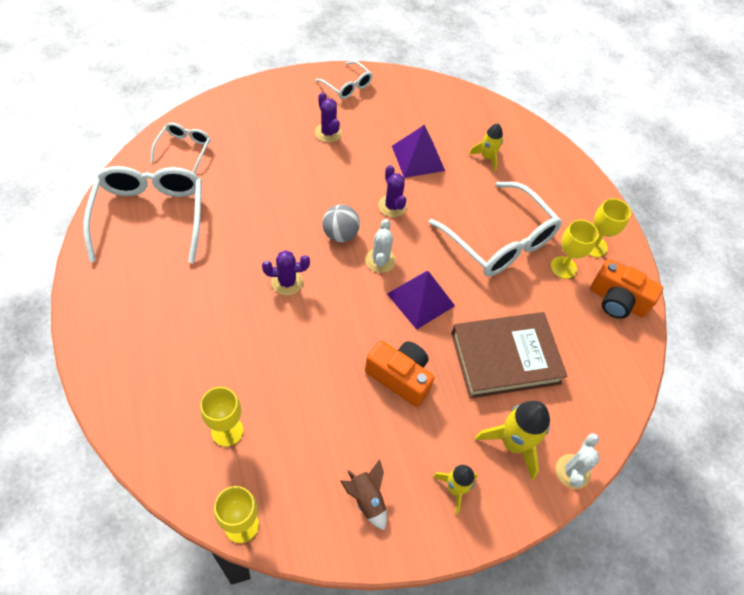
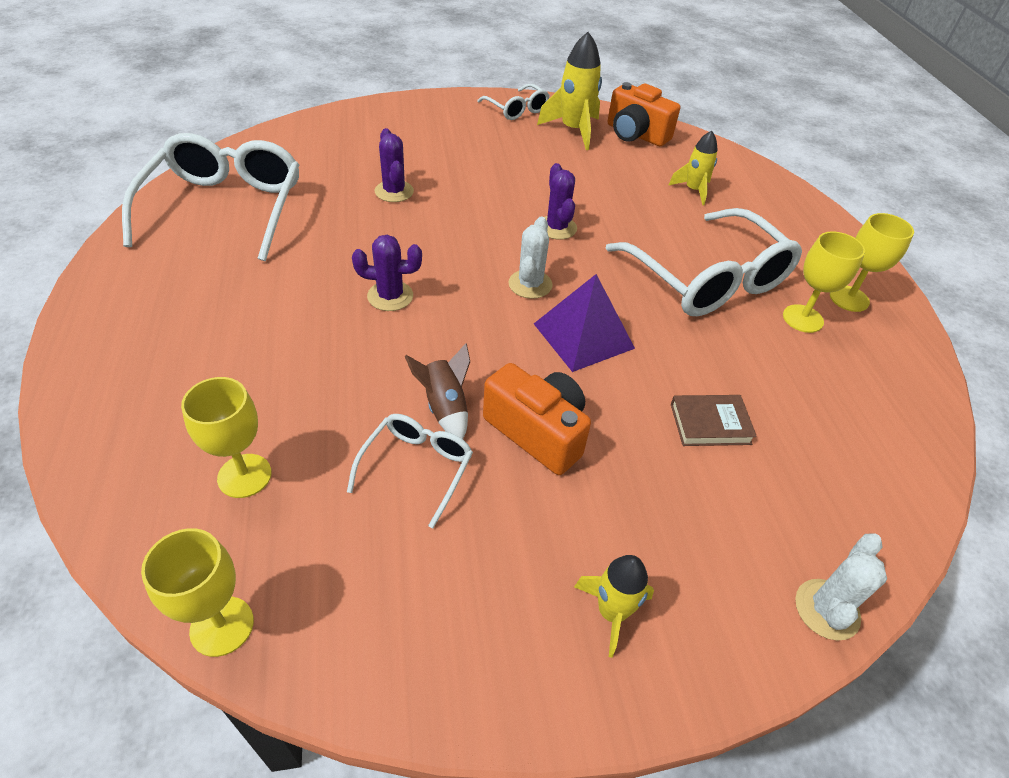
camera: 10 degrees right, 10 degrees down
(184, 149) = (293, 149): white glasses -> white glasses (417, 468)
(328, 133) = (483, 149): purple cactus -> purple cactus (394, 191)
(340, 234) = (478, 251): grey ball -> none
(367, 499) = (452, 610): brown rocket -> brown rocket (445, 407)
(418, 158) = (599, 183): purple pyramid -> none
(505, 358) = (710, 424): brown book -> brown book, size x0.46
(513, 443) = (720, 550): yellow rocket -> yellow rocket (574, 130)
(617, 301) = (889, 368): orange camera -> orange camera (635, 134)

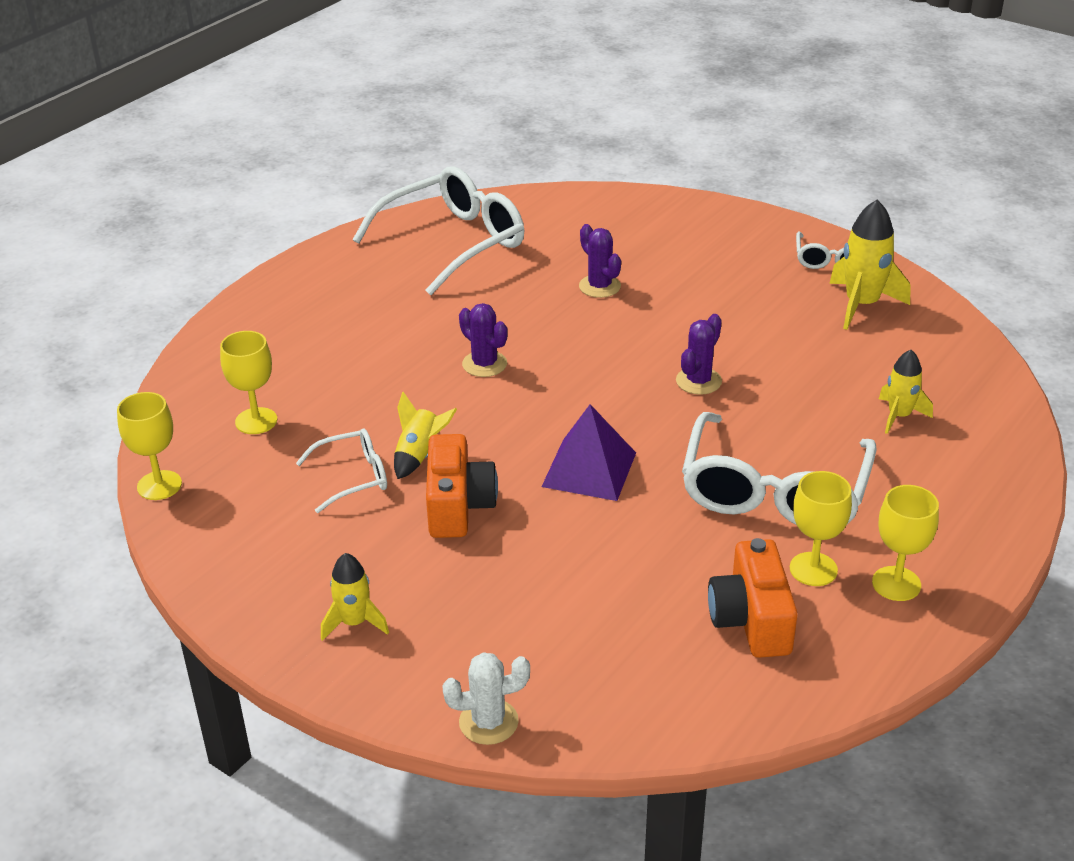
camera: 50 degrees right, 10 degrees down
(394, 191) = (599, 286): purple cactus -> purple cactus turned 60 degrees counterclockwise
(445, 407) = (419, 455): brown rocket -> yellow rocket
(530, 284) = (604, 411): white cactus -> none
(635, 134) = (928, 337): orange camera -> orange camera (751, 620)
(710, 424) = (591, 580): brown book -> none

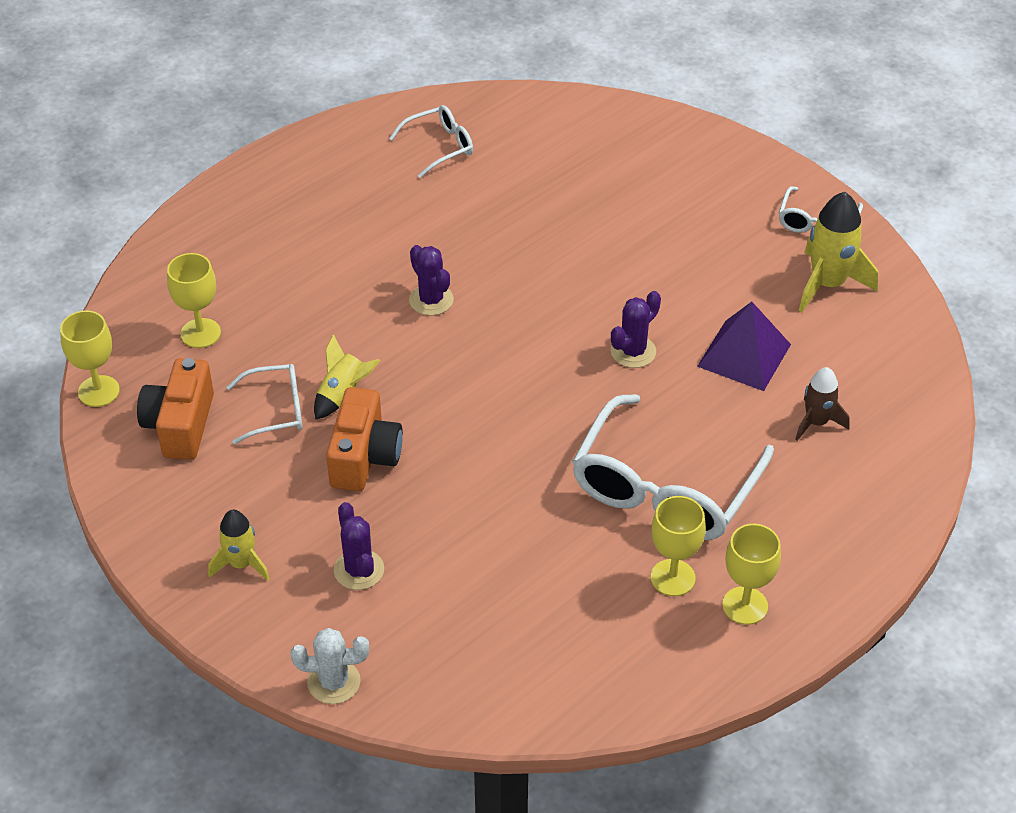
camera: 10 degrees right, 10 degrees up
(453, 242) = (439, 146): white glasses -> white glasses, size x0.50
(589, 469) = (497, 436): purple pyramid -> purple pyramid (744, 355)
(599, 286) = (570, 223): purple cactus -> purple cactus (359, 570)
(751, 620) = (597, 621): orange camera -> orange camera (180, 425)
(899, 416) = (816, 422): yellow rocket -> brown rocket

